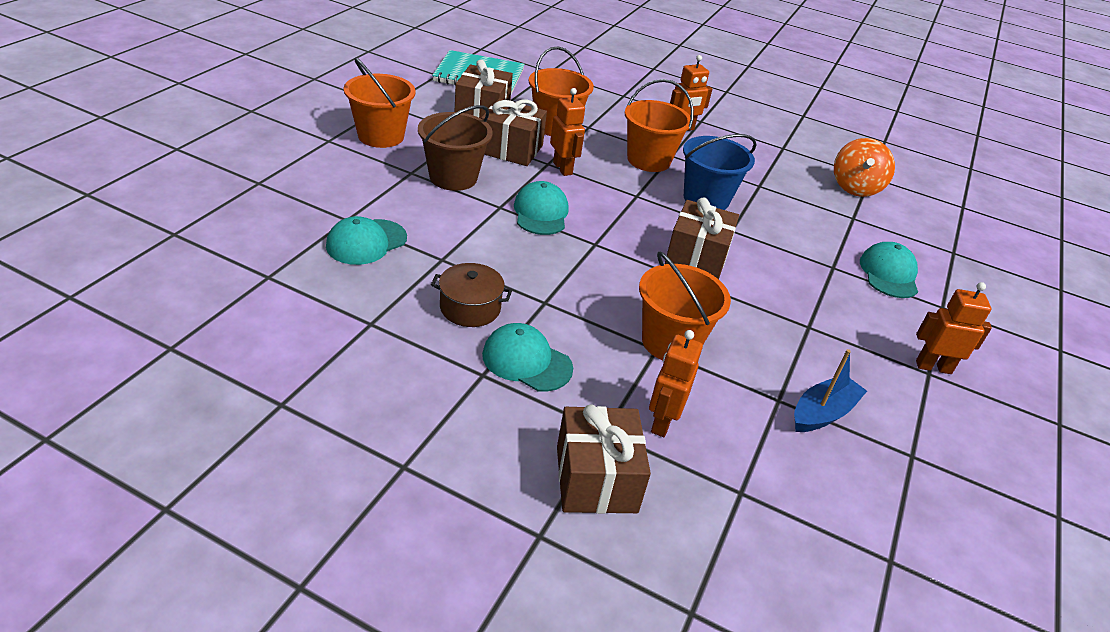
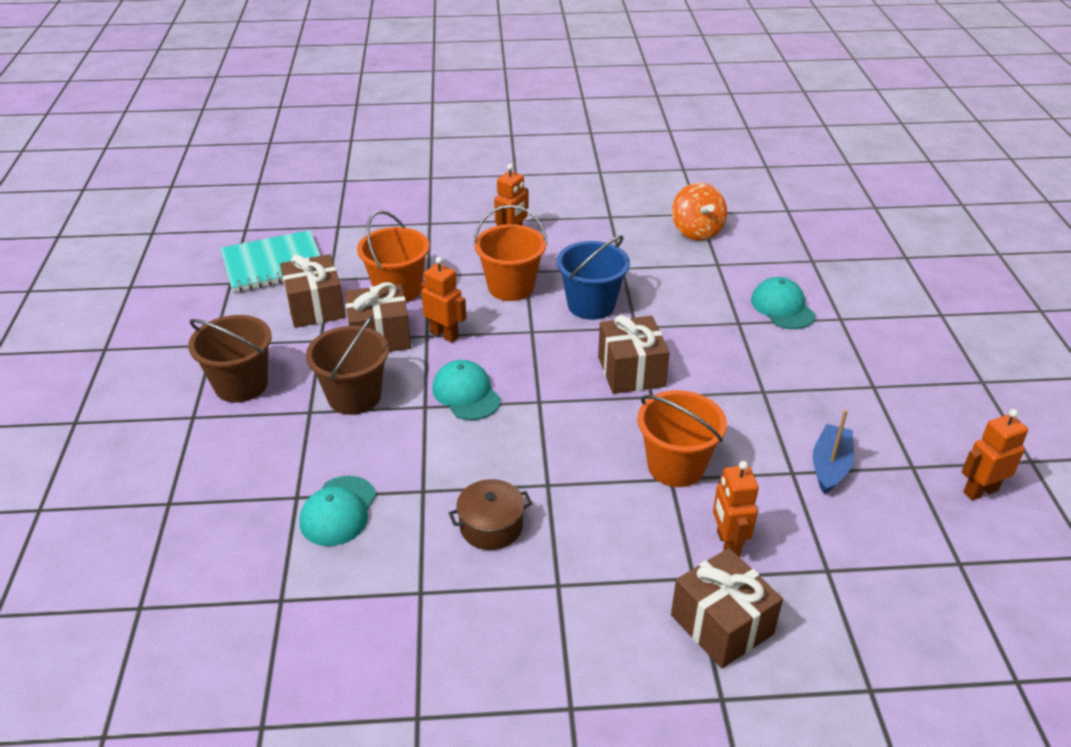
camera: 25 degrees left, 0 degrees up
(381, 136) = (241, 385): orange bucket -> brown bucket
(526, 361) = (582, 551): turquoise cap -> none
(933, 367) = (872, 379): orange robot -> orange robot (980, 491)

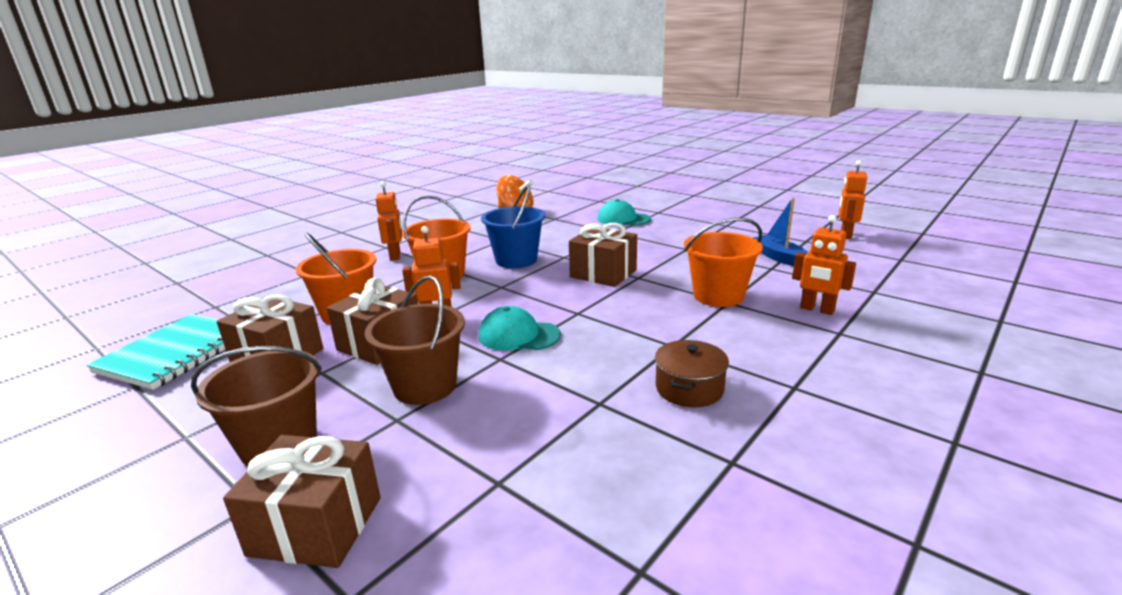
camera: 45 degrees left, 15 degrees down
(338, 511) = (558, 463): turquoise cap -> none
(721, 624) = (899, 342): brown gift -> brown gift (316, 526)

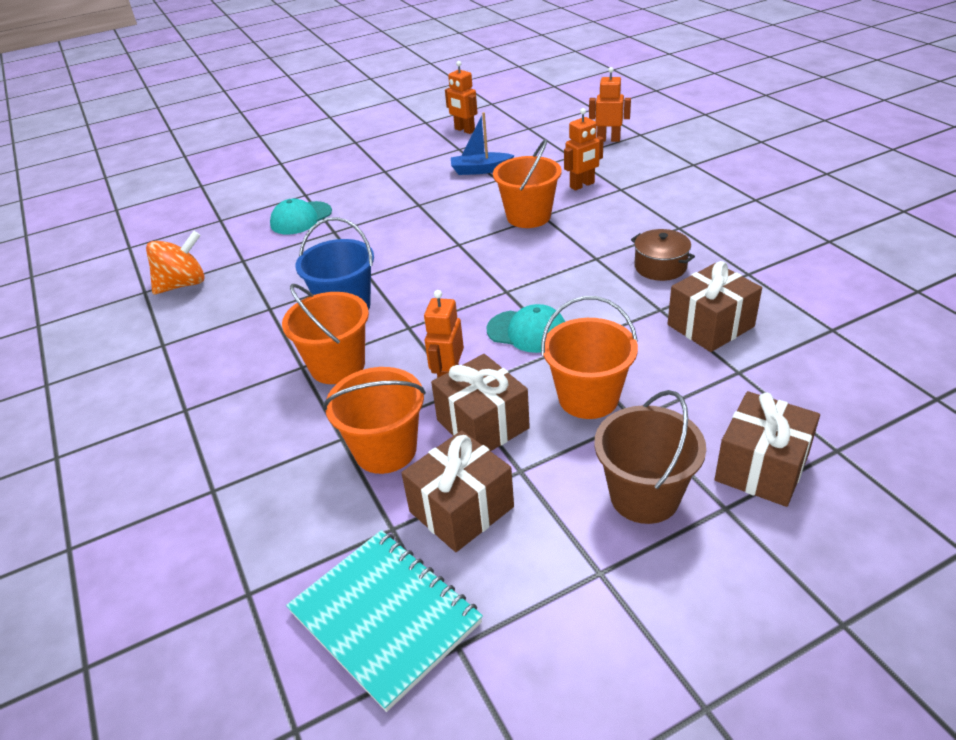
camera: 65 degrees left, 15 degrees up
(395, 256) = (230, 401): orange robot -> orange robot (608, 139)
(425, 386) = (588, 398): brown bucket -> orange bucket
(518, 335) = (527, 331): turquoise cap -> turquoise cap turned 105 degrees counterclockwise
(603, 273) = (433, 260): brown gift -> brown gift (710, 326)

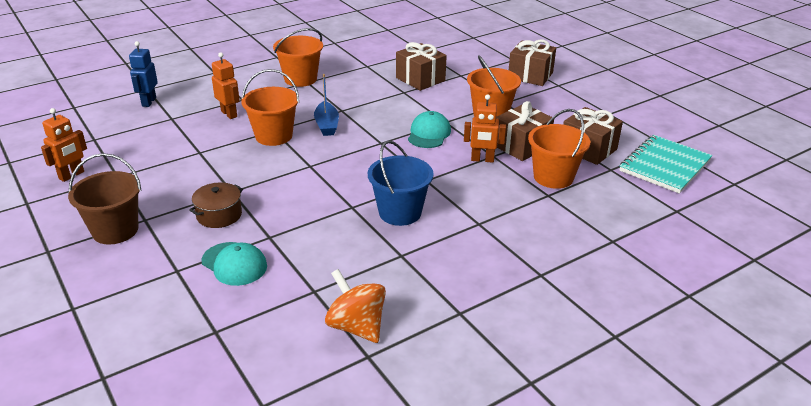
camera: 100 degrees left, 5 degrees down
(337, 366) = (475, 206): orange bucket -> orange bucket (300, 79)
(480, 170) = (175, 161): blue boat -> blue boat (326, 125)
(608, 139) = (148, 102): orange robot -> blue robot
(644, 496) = (559, 102): brown bucket -> brown bucket (115, 230)
(660, 267) = (356, 90): brown pot -> brown pot (219, 215)

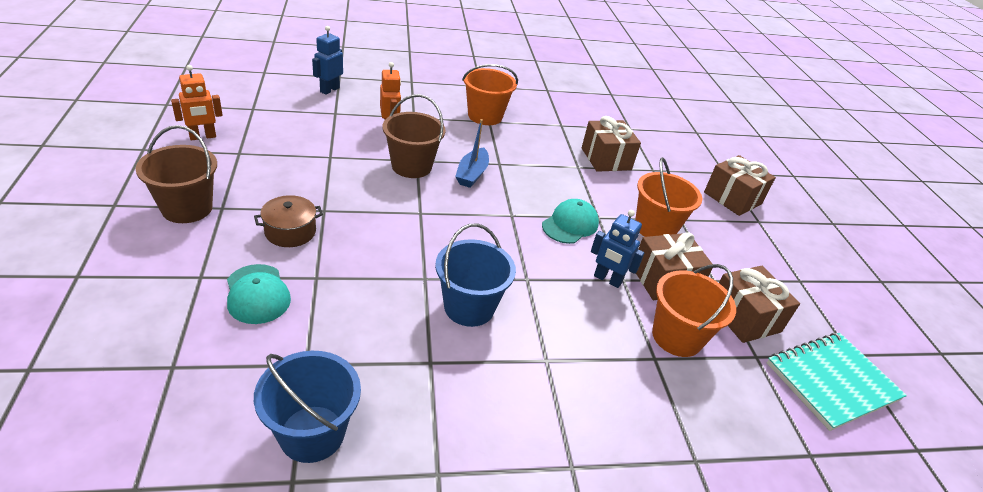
camera: 20 degrees right, 5 degrees up
(274, 136) = (411, 166): orange bucket -> brown bucket
(356, 326) = (312, 433): orange spinning top -> blue bucket
(482, 160) = (607, 279): orange robot -> blue robot

